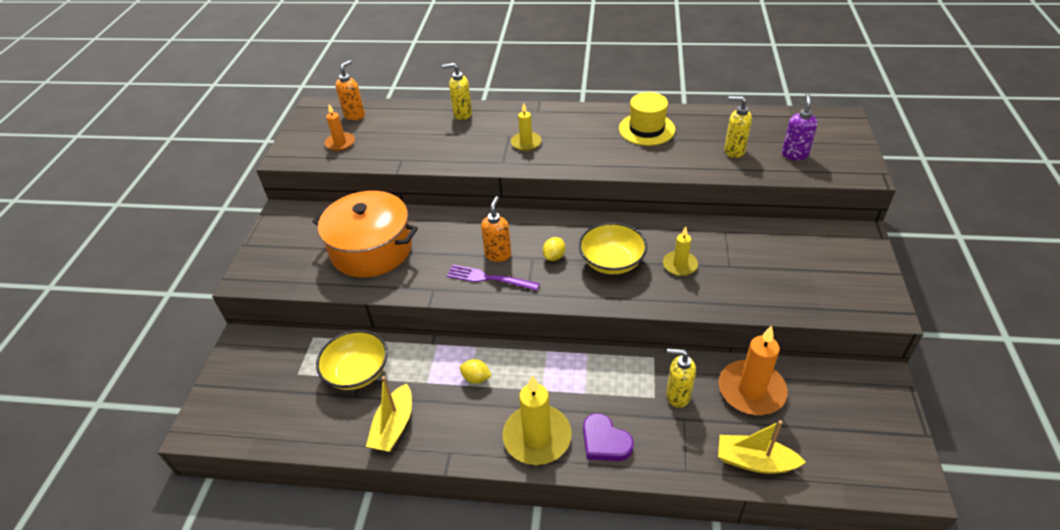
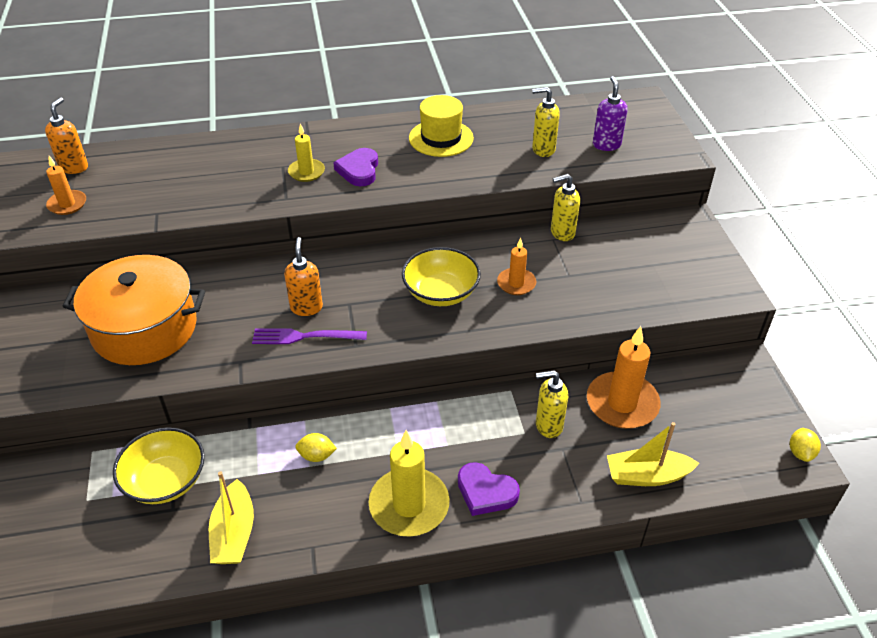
camera: 20 degrees left, 0 degrees up
(462, 114) = (215, 148): yellow soap dispenser -> yellow soap dispenser (562, 233)
(554, 256) = (373, 298): yellow lemon -> yellow lemon (800, 453)
(569, 147) = (359, 170): none -> purple heart
(680, 265) = (516, 283): yellow candle -> orange candle

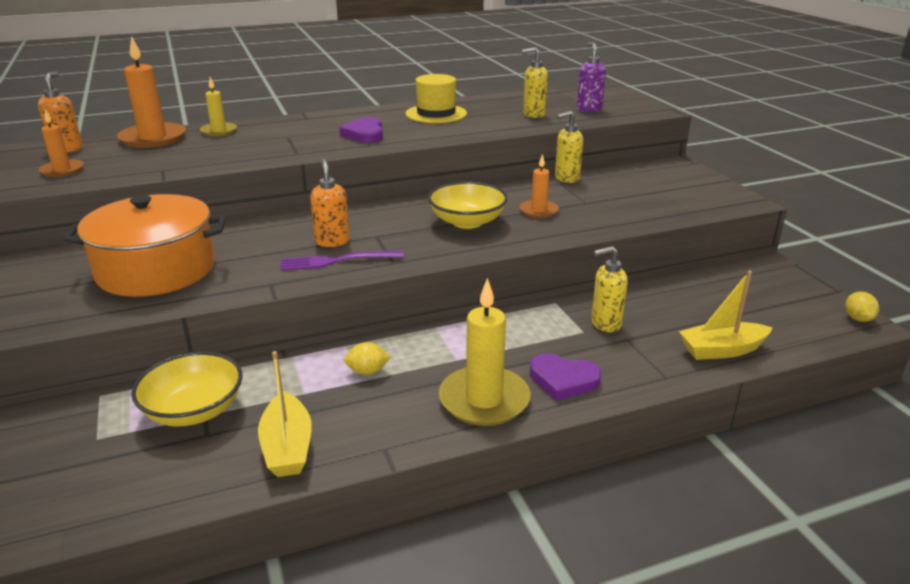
camera: 10 degrees left, 15 degrees down
(306, 172) = (313, 138): yellow candle -> yellow candle (219, 131)
(622, 403) = (670, 301): orange candle -> orange candle (153, 138)

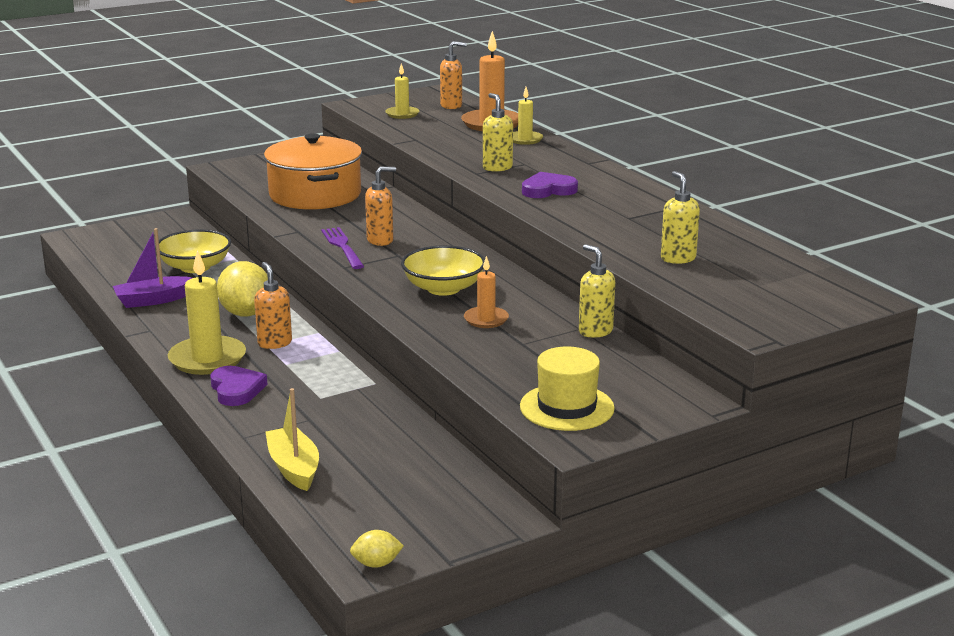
camera: 80 degrees right, 5 degrees down
(62, 170) = (402, 114): orange candle -> yellow candle
(287, 447) = (153, 300): yellow boat -> purple boat
(367, 371) = (246, 313): yellow lemon -> yellow lemon, size x2.02
(436, 114) = (643, 212): yellow hat -> yellow hat (567, 407)
(455, 354) = (274, 343): none -> orange soap dispenser
(563, 380) = (236, 389): purple heart -> purple heart turned 150 degrees clockwise
(589, 109) = (728, 288): purple soap dispenser -> none
(605, 324) = (336, 408): yellow soap dispenser -> yellow soap dispenser (497, 168)

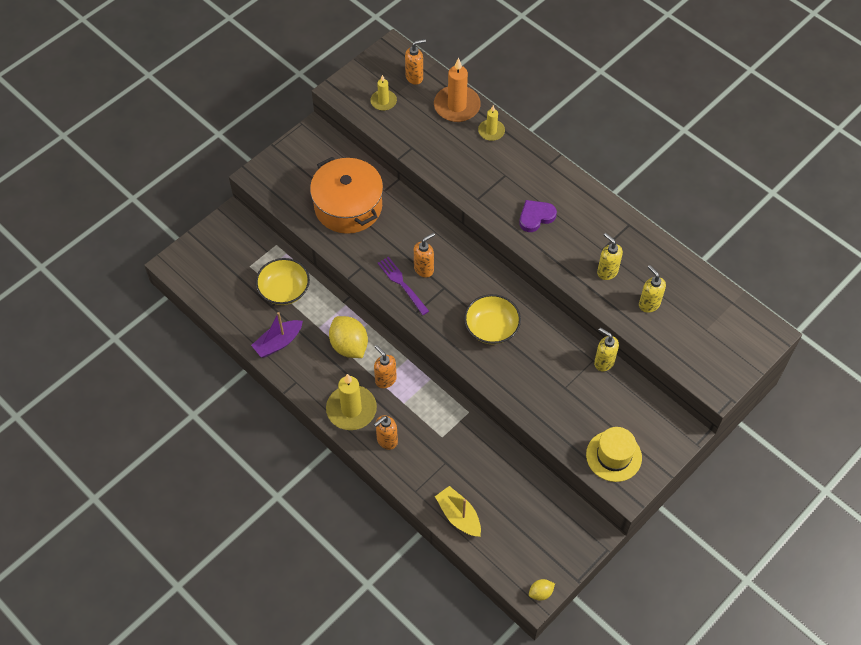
camera: 15 degrees left, 35 degrees up
(236, 389) = (386, 440): purple heart -> orange soap dispenser
(486, 319) = (532, 363): orange candle -> none
(497, 168) = (488, 186): yellow soap dispenser -> yellow soap dispenser (607, 271)

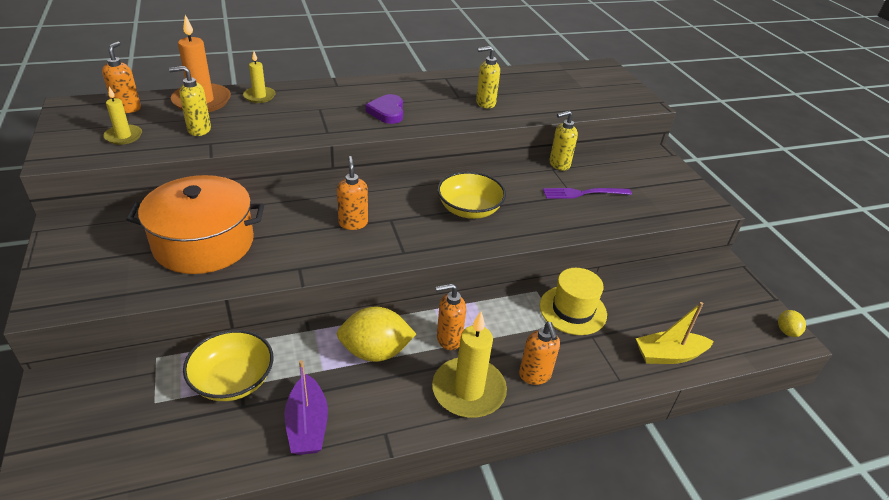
camera: 65 degrees left, 20 degrees down
(401, 284) = (355, 246): purple fork -> purple fork (583, 193)
(613, 456) = (666, 198): yellow hat -> yellow hat (573, 310)
(649, 304) = (537, 99): yellow soap dispenser -> yellow soap dispenser (198, 130)

